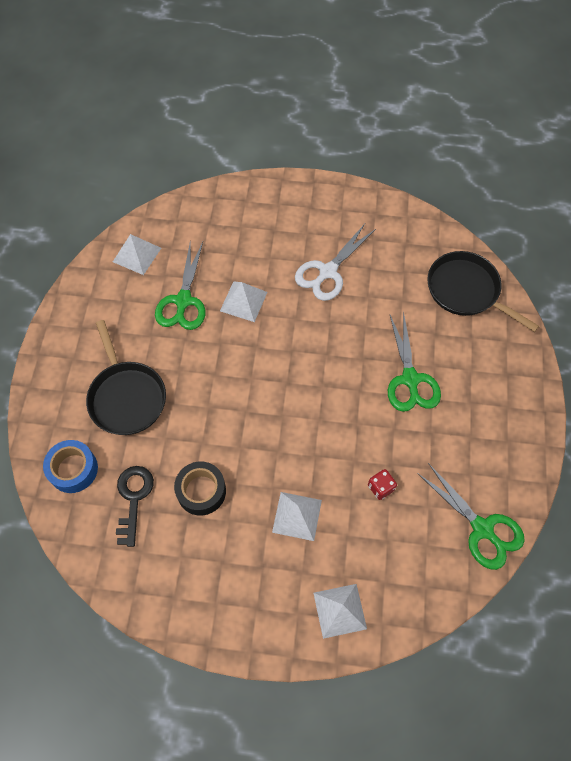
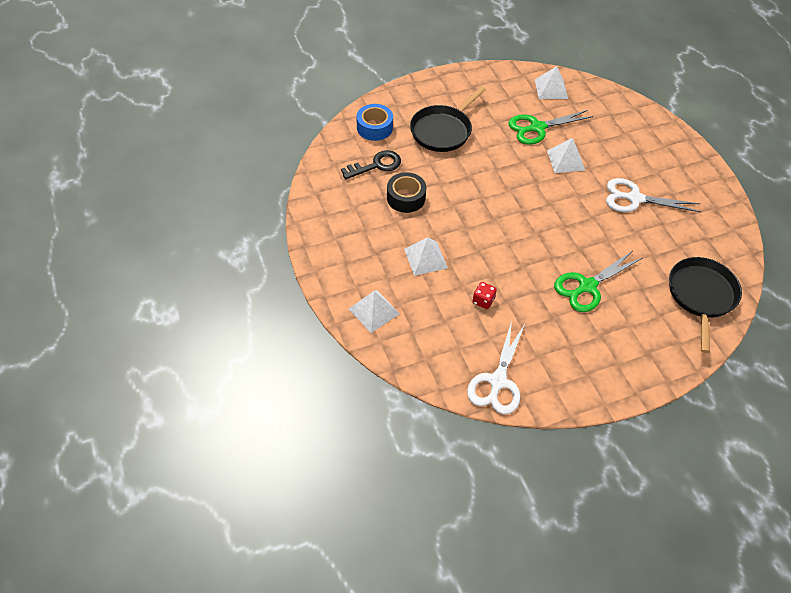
camera: 60 degrees right, 10 degrees down
(482, 529) = (497, 381): green scissors -> white scissors

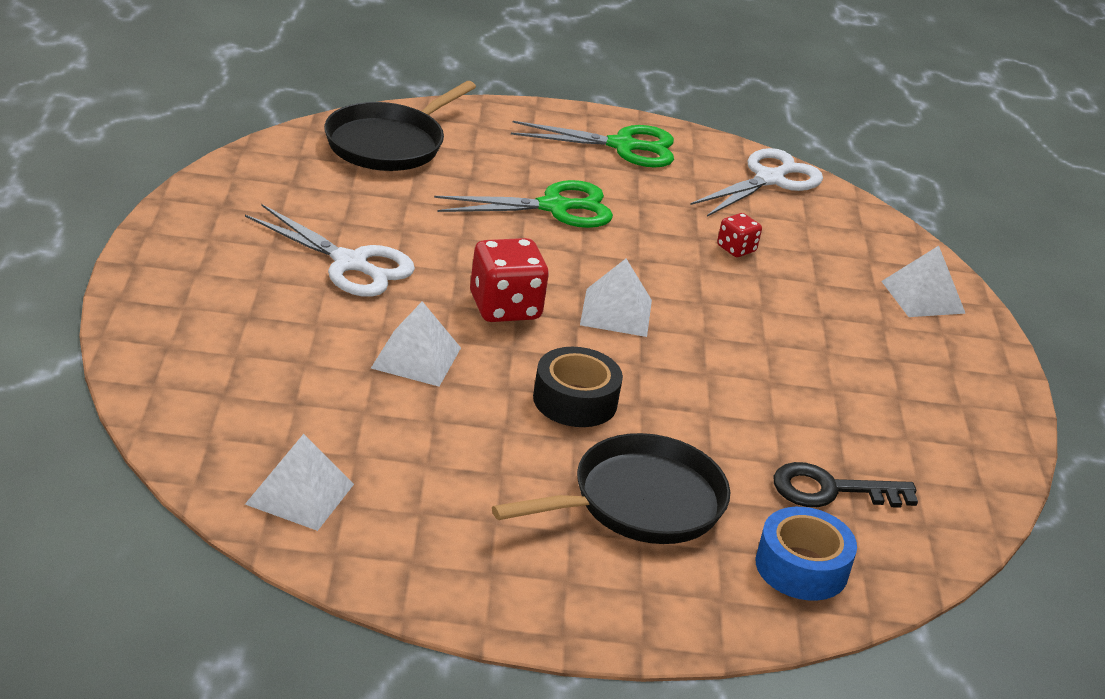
camera: 160 degrees left, 20 degrees down
(406, 198) = (794, 415): black tape -> black tape (575, 400)
(425, 258) = (803, 323): white pyramid -> white pyramid (616, 312)
(537, 128) = (418, 430): green scissors -> green scissors (623, 146)
(556, 203) = (505, 307): none -> red dice

